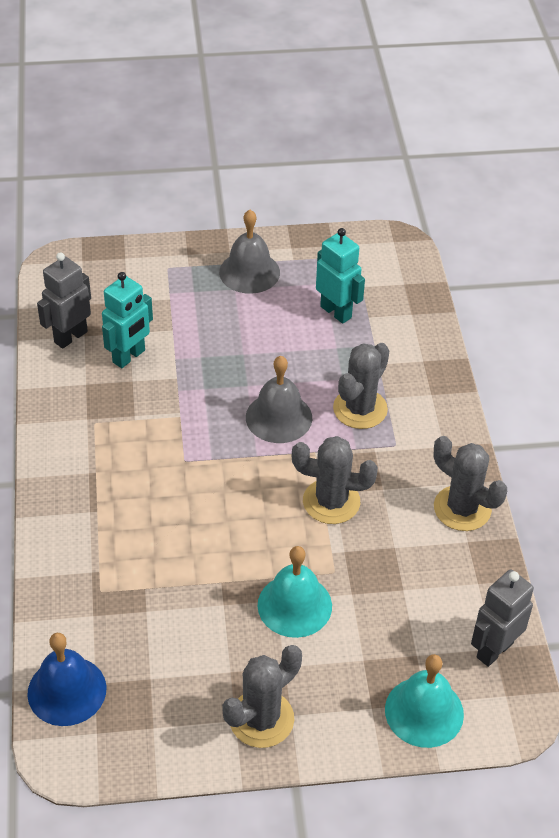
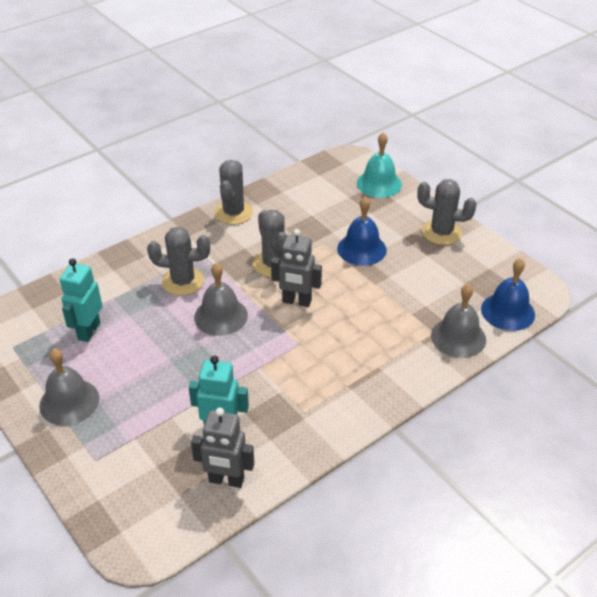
camera: 120 degrees left, 5 degrees down
(73, 610) = (458, 337): none -> grey bell
(294, 605) = (361, 249): turquoise bell -> blue bell
(494, 650) = (320, 174): grey robot -> grey robot (296, 301)

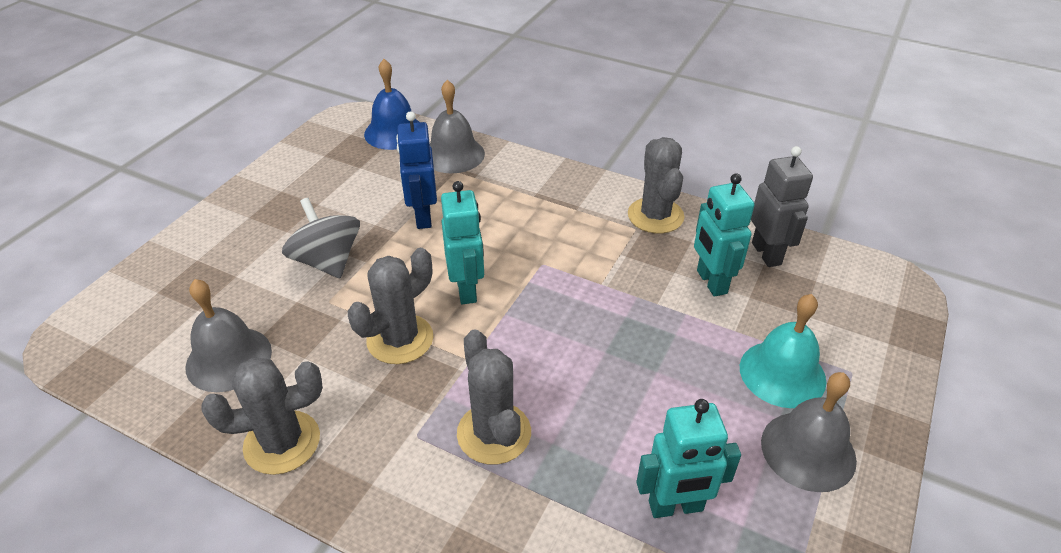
camera: 115 degrees left, 0 degrees up
(221, 316) = (540, 355): grey bell -> grey bell (229, 358)
(296, 301) = (467, 289): grey robot -> turquoise robot
(361, 249) = (327, 261): blue bell -> grey spinning top
(379, 183) = (153, 286): turquoise bell -> turquoise bell (782, 373)
(384, 300) = (422, 217): none -> blue robot
(441, 232) = (265, 202): grey cactus -> grey cactus (655, 216)

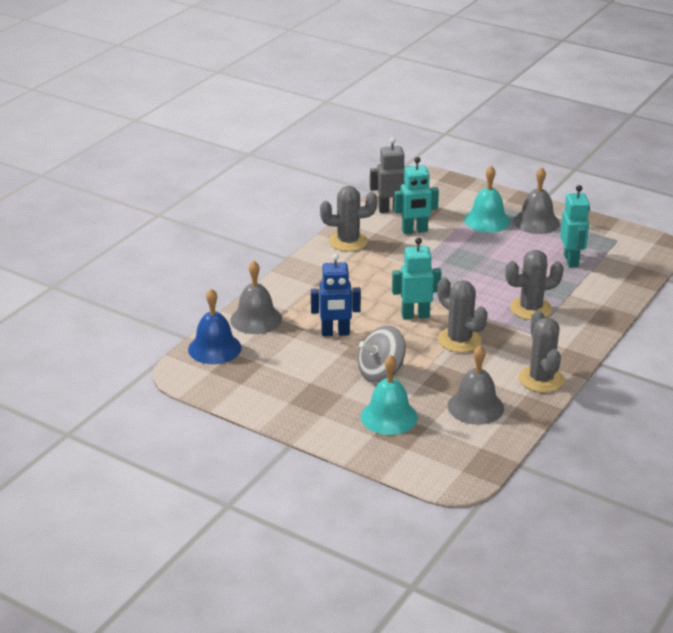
camera: 85 degrees left, 10 degrees down
(230, 272) = (389, 417): none -> turquoise bell

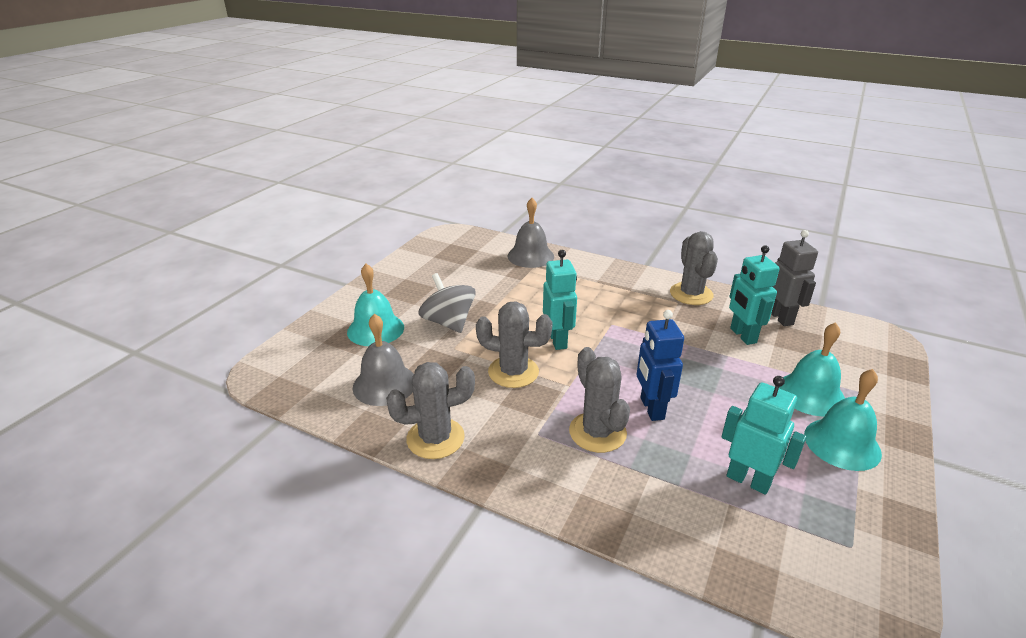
camera: 85 degrees right, 0 degrees up
(214, 348) = (483, 242): blue bell -> none
(335, 333) = (515, 295): blue robot -> blue robot (651, 408)
(459, 340) = (513, 372): grey cactus -> grey cactus turned 60 degrees clockwise
(536, 222) = (842, 443): grey bell -> turquoise bell
(571, 260) = (748, 480): turquoise robot -> turquoise robot turned 135 degrees counterclockwise

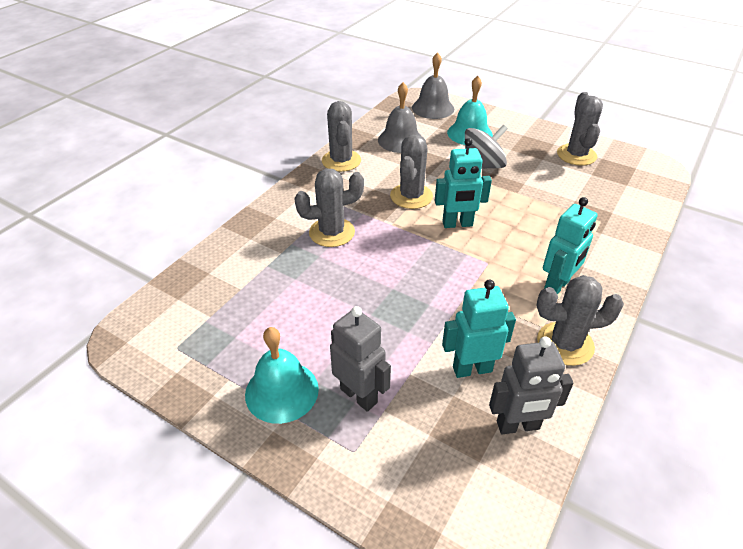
camera: 95 degrees right, 10 degrees up
(428, 268) = (576, 155): none -> grey cactus
(530, 256) = (625, 219): grey bell -> grey bell (433, 108)
(651, 408) = (354, 267): blue robot -> none
(748, 480) = (259, 306): turquoise robot -> turquoise robot (557, 286)
(810, 394) = (359, 395): turquoise bell -> grey robot

